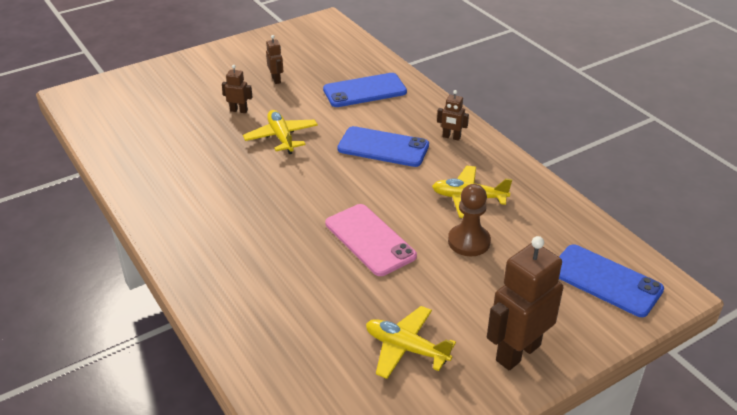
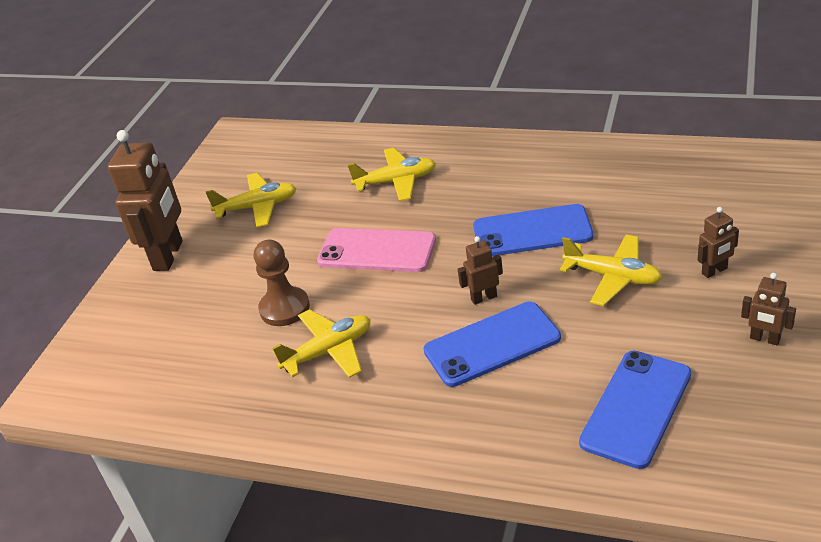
camera: 145 degrees right, 0 degrees up
(285, 286) = (396, 182): none -> yellow plane
(451, 137) = (433, 416): brown robot -> brown robot (484, 298)
(605, 280) = (123, 358): blue phone -> blue phone (532, 231)

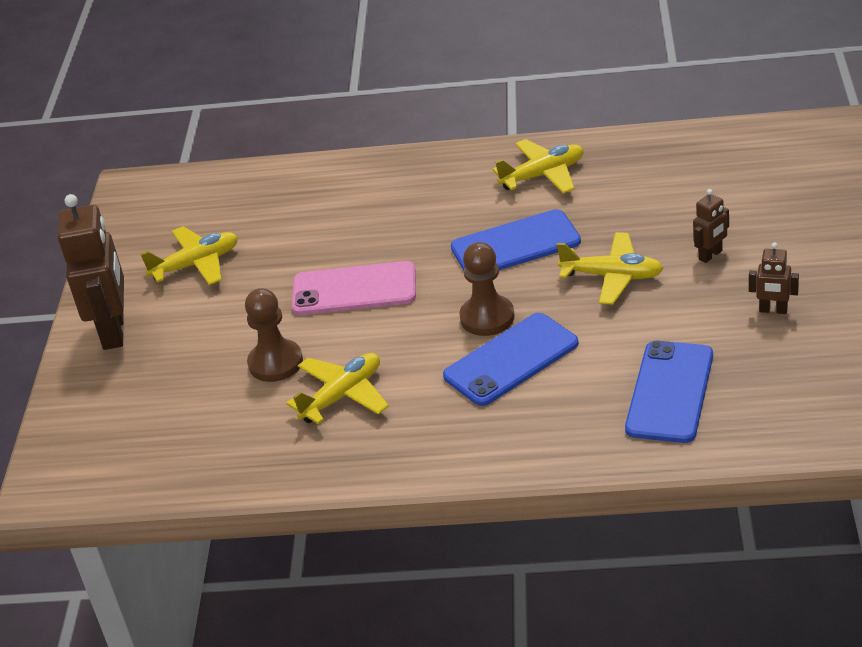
camera: 15 degrees left, 0 degrees up
(396, 182) = (347, 214): yellow plane -> yellow plane (543, 175)
(484, 298) = (487, 317): brown robot -> brown pawn

